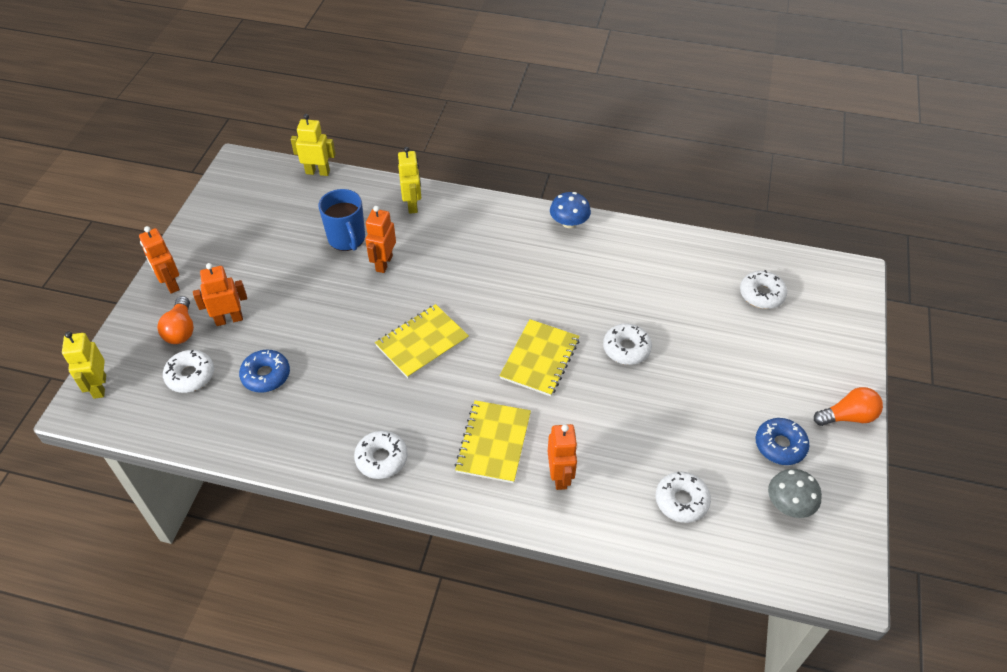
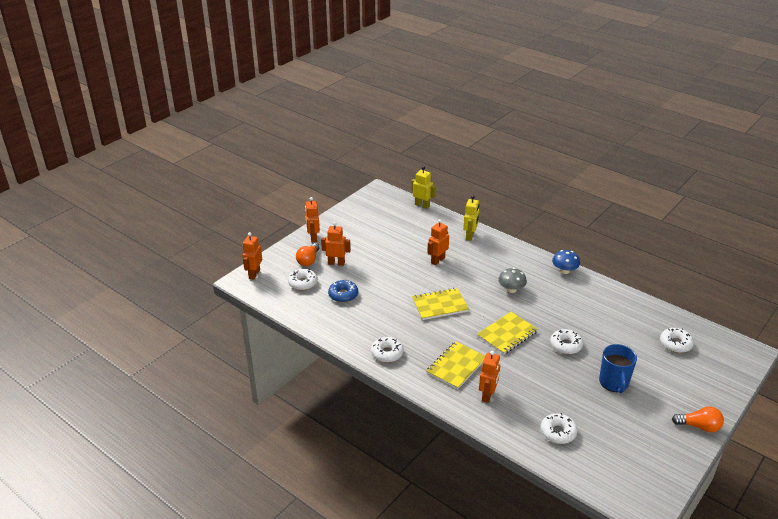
camera: 25 degrees right, 15 degrees down
(99, 386) = (254, 274): yellow robot -> orange robot
(347, 239) = (422, 243): blue mug -> blue mug (614, 383)
(780, 445) = (641, 426): blue donut -> none
(789, 504) = (629, 458): grey mushroom -> grey mushroom (511, 289)

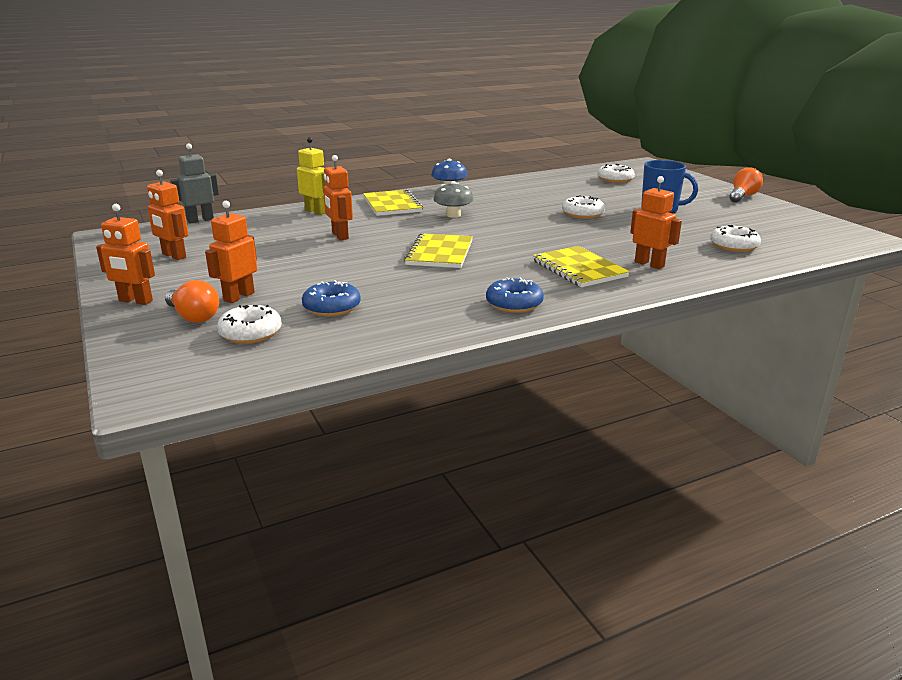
camera: 65 degrees left, 10 degrees down
(254, 274) = (147, 375): orange robot -> orange robot (174, 256)
(387, 353) = (514, 304): white donut -> blue donut
(422, 205) = (200, 220): yellow robot -> grey robot
(507, 334) = (537, 233): yellow notebook -> yellow notebook (392, 205)

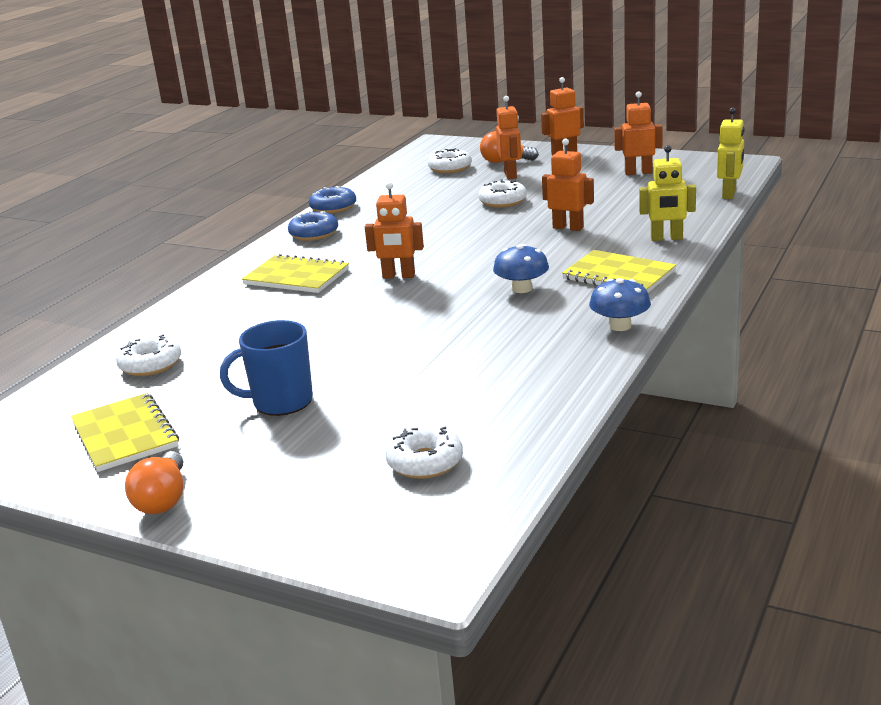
camera: 145 degrees right, 0 degrees up
(200, 220) = (729, 194): grey robot -> yellow robot
(332, 307) = (435, 191): blue donut -> blue donut (333, 207)
(440, 253) = (444, 246): yellow notebook -> yellow notebook (124, 435)
(453, 215) = (522, 289): grey mushroom -> blue mushroom
(582, 214) = (377, 350): white donut -> white donut (502, 201)
(649, 264) = (233, 305): orange robot -> orange robot (398, 276)

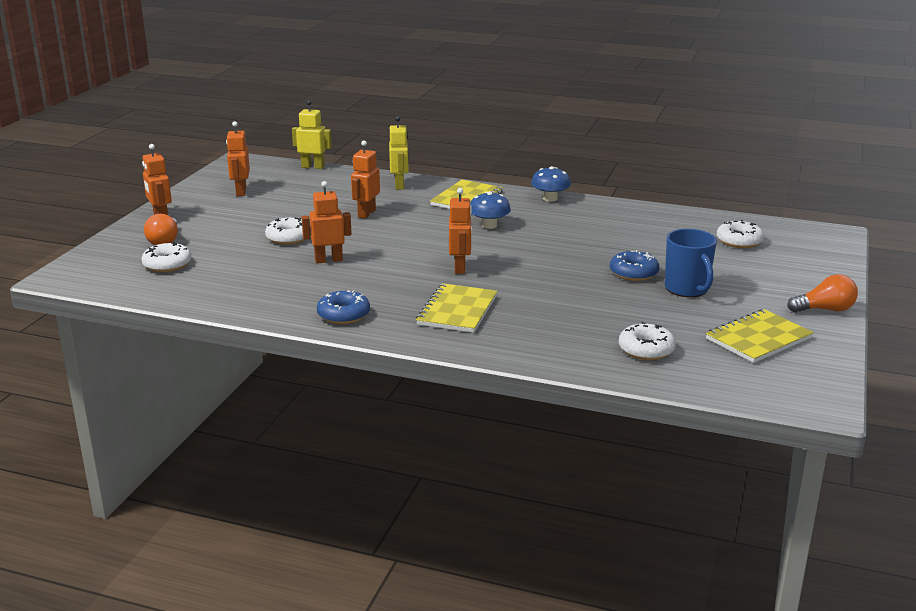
camera: 100 degrees left, 0 degrees up
(333, 207) = (264, 313): blue donut -> blue donut (633, 273)
(510, 175) = (211, 237): orange robot -> orange robot (328, 260)

